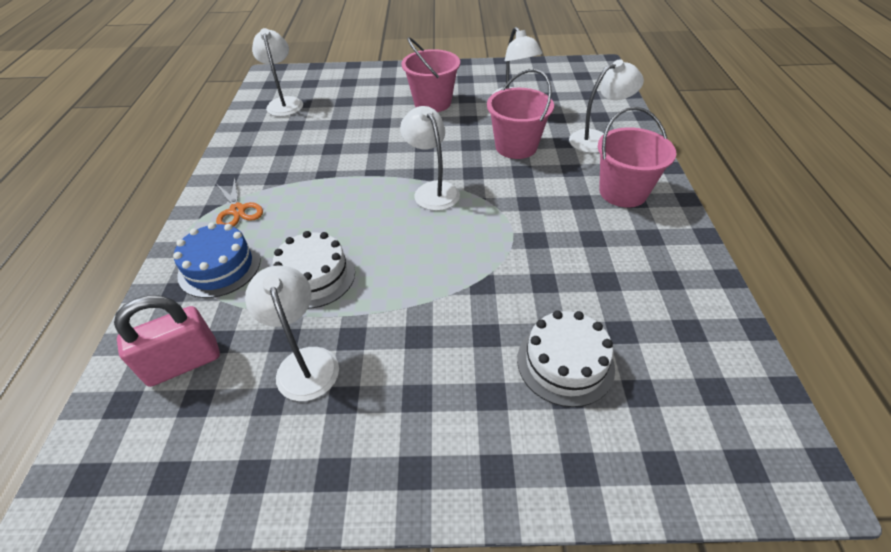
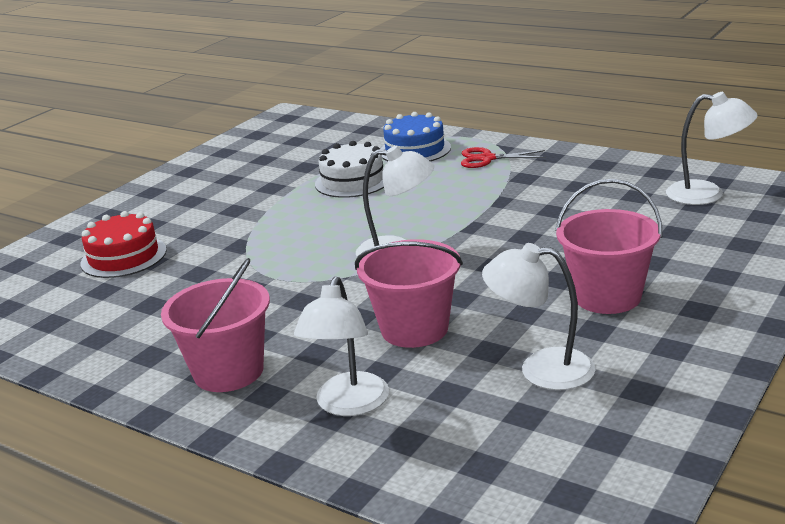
camera: 125 degrees right, 20 degrees down
(183, 363) = (332, 138): pink padlock -> none
(237, 210) = (487, 158): orange scissors -> red scissors
(305, 362) = (275, 171): white lamp -> none
(565, 363) = (123, 257): white cake -> red cake

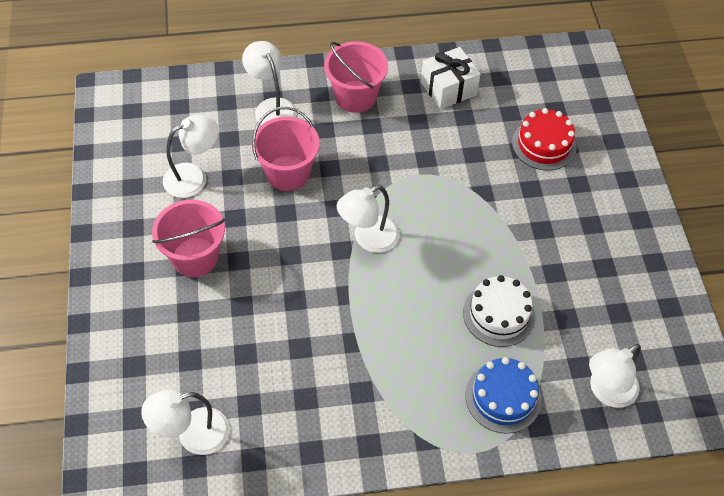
camera: 135 degrees right, 30 degrees up
(118, 335) = (448, 89): none -> white gift
(338, 135) = (606, 391): none -> white lamp
(487, 158) = (422, 412): red scissors -> none

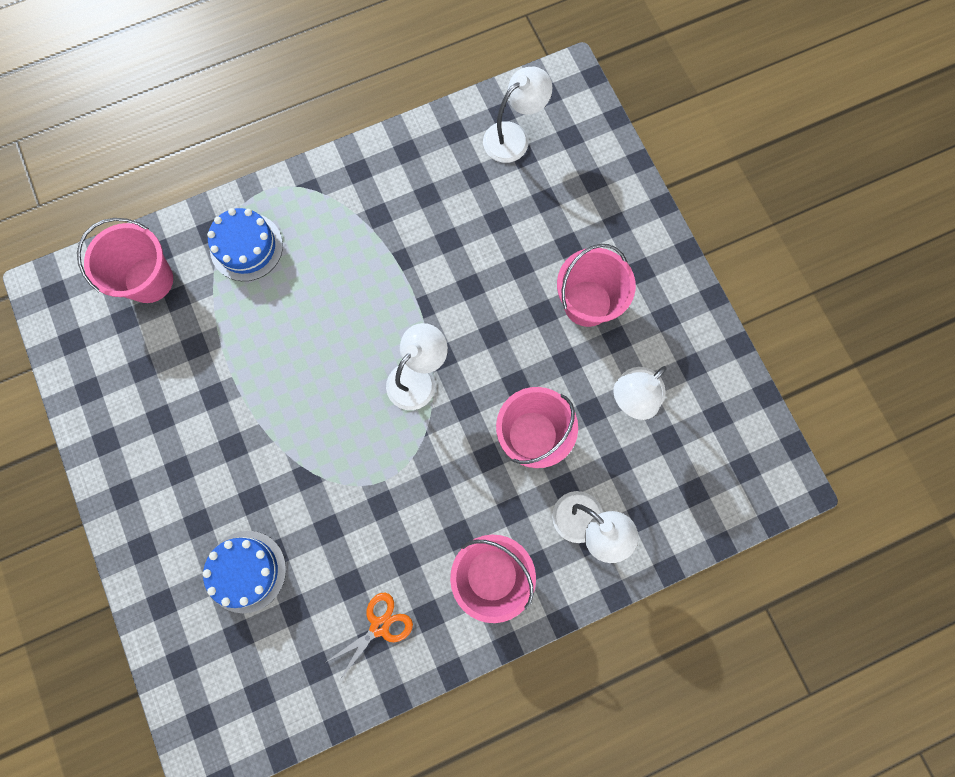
camera: 165 degrees right, 20 degrees up
(448, 89) = (379, 626): white gift -> orange scissors
(498, 314) = (264, 330): white cake -> none
(544, 144) = (246, 571): red cake -> blue cake
(606, 391) = (149, 280): white lamp -> pink bucket

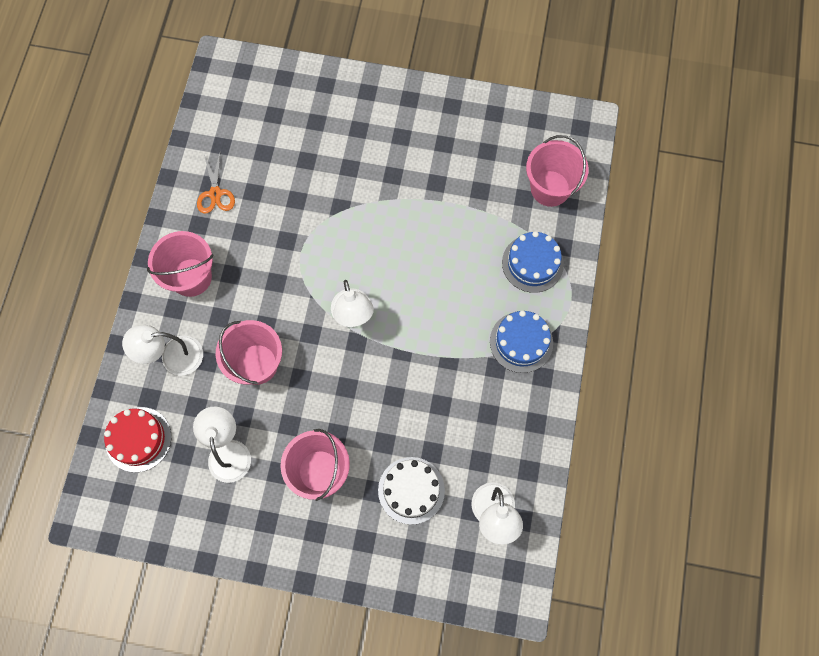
camera: 125 degrees right, 5 degrees down
(246, 571) = (308, 139): blue cake -> blue cake (521, 342)
(544, 215) = (411, 490): none -> white cake
(687, 493) = (138, 439): none -> red cake

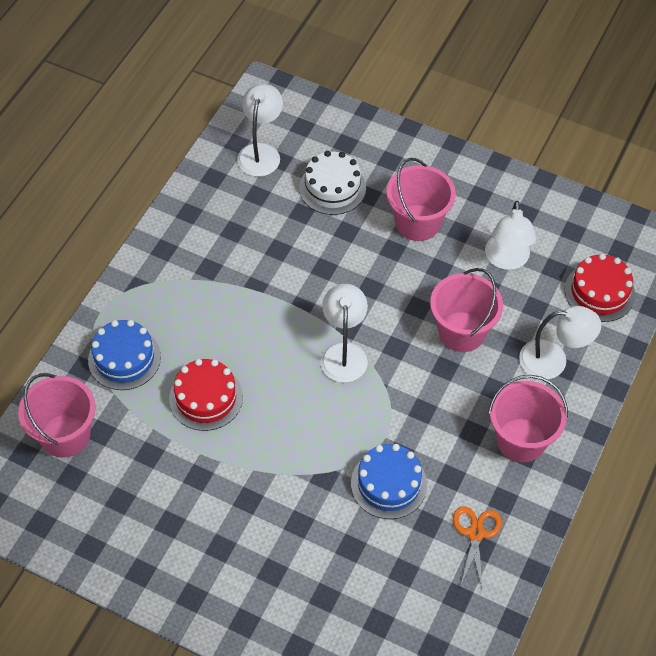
camera: 165 degrees left, 15 degrees down
(453, 247) = (206, 398): none -> red cake
(521, 342) = (172, 285): blue cake -> blue cake (389, 484)

